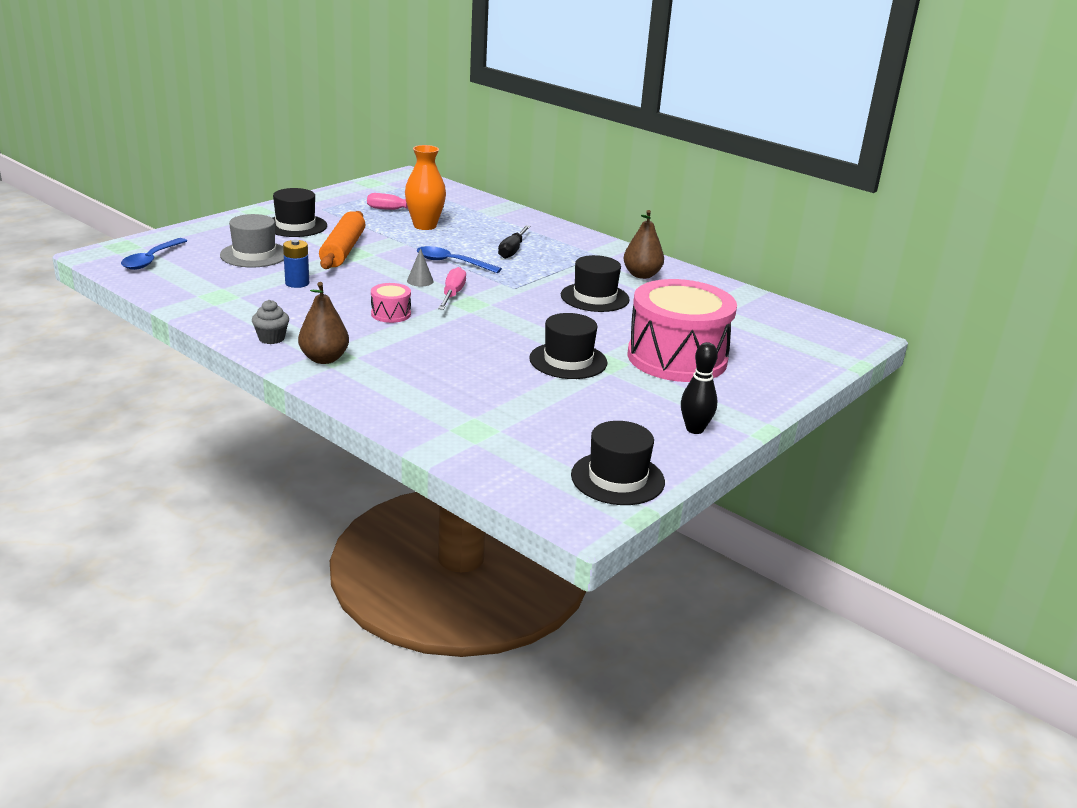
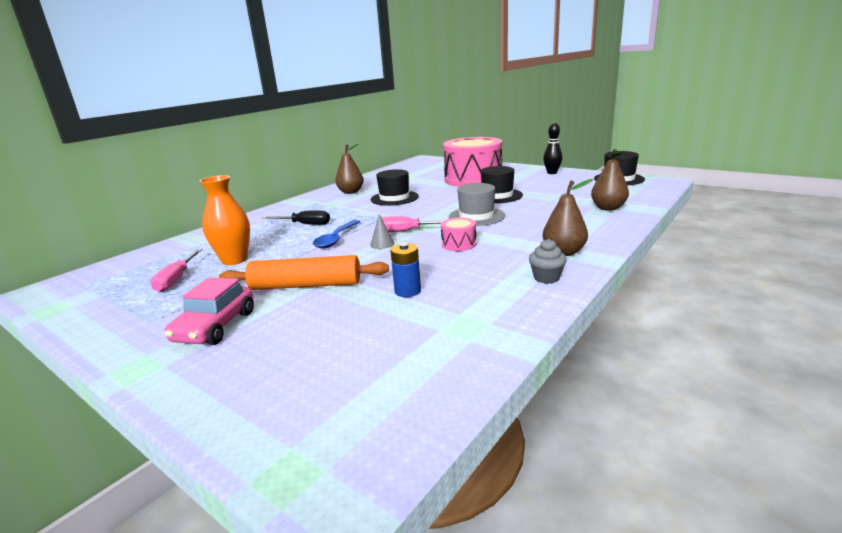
camera: 90 degrees left, 5 degrees down
(151, 260) = (355, 415): blue spoon -> none
(254, 255) = (324, 333): grey hat -> grey hat (476, 216)
(295, 226) = (215, 327): black hat -> pink car
(456, 423) = (608, 208): none -> brown pear

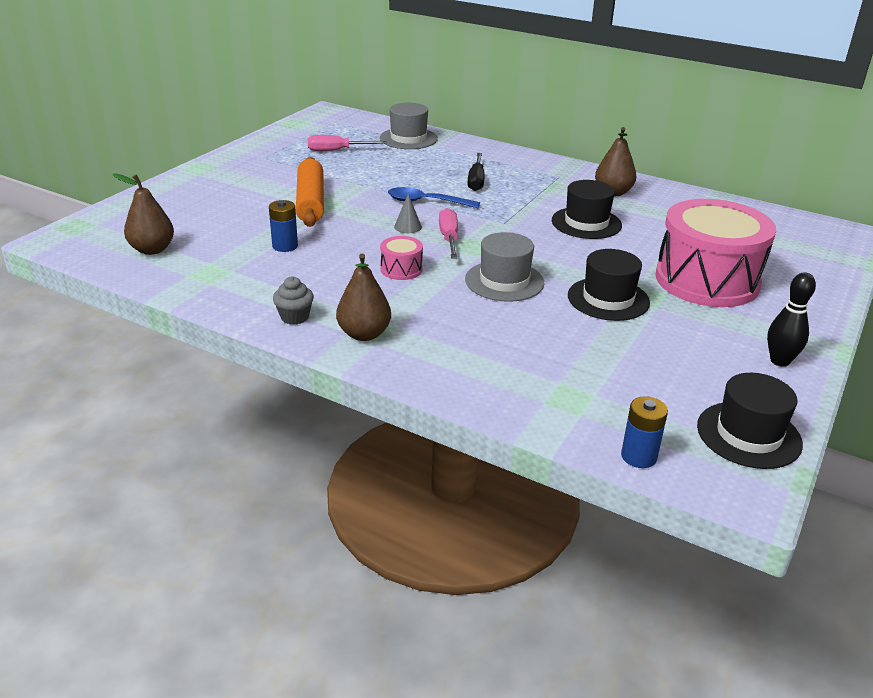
camera: 80 degrees right, 10 degrees up
(182, 249) = (408, 138): none -> grey hat
(215, 327) = (247, 180): pink car -> none
(234, 260) = (376, 164): orange vase -> none
(608, 208) = (546, 392): brown pear -> brown pear (152, 249)
(653, 194) = (638, 456): none -> blue battery

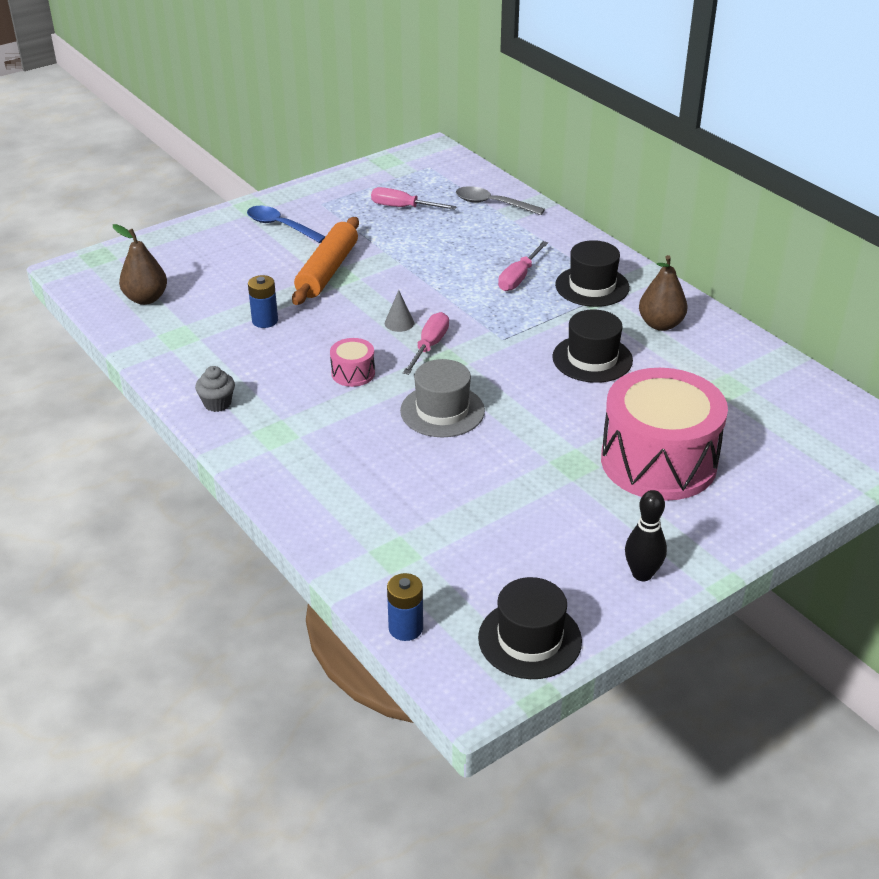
camera: 25 degrees right, 5 degrees up
(364, 334) = (264, 437): brown pear -> none
(408, 138) = (492, 204): grey hat -> grey spoon
(426, 202) = (443, 295): blue spoon -> blue spoon (280, 226)
(476, 181) = (519, 278): black screwdriver -> pink screwdriver
(608, 299) = (529, 457): black hat -> black hat (592, 286)

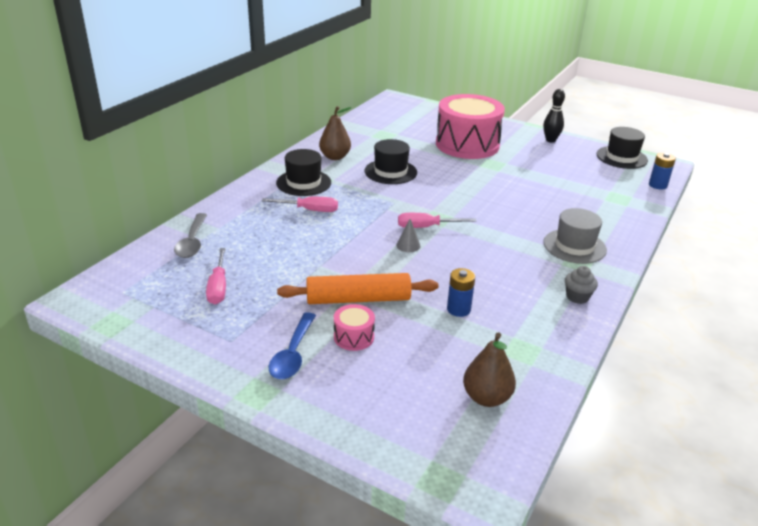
camera: 115 degrees left, 5 degrees down
(353, 373) = (485, 249): pink drum -> pink drum (354, 337)
(442, 411) = (490, 208): grey hat -> grey hat (574, 246)

